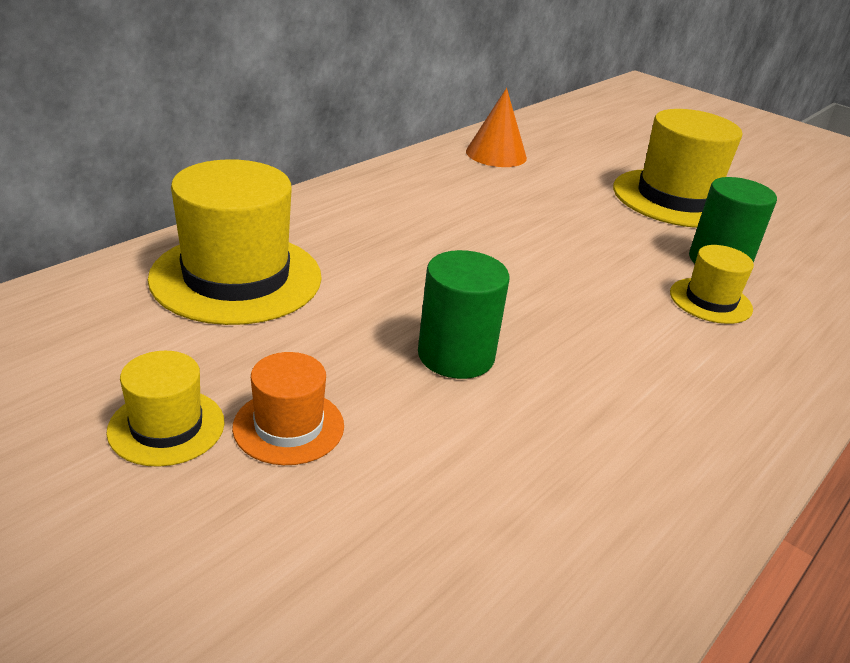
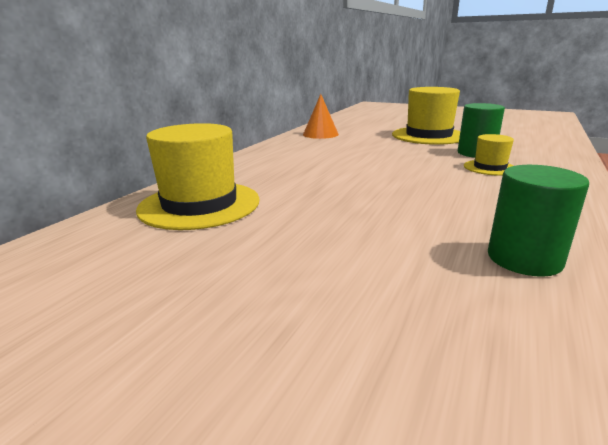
camera: 10 degrees left, 10 degrees down
(166, 427) = (191, 295): yellow hat -> none
(288, 426) = (288, 274): orange hat -> none
(456, 355) = (372, 215): green cylinder -> green cylinder (524, 259)

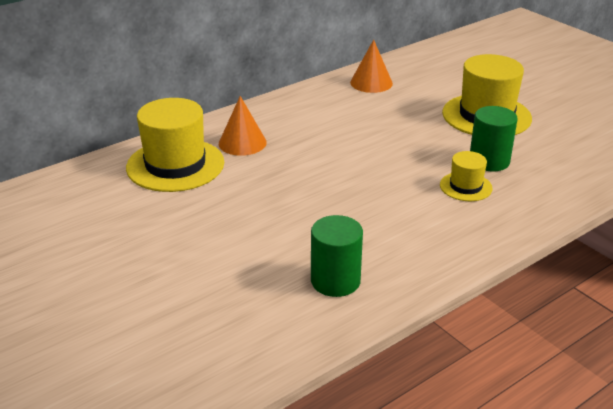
camera: 25 degrees right, 10 degrees up
(256, 178) = (242, 143): none -> orange cone

